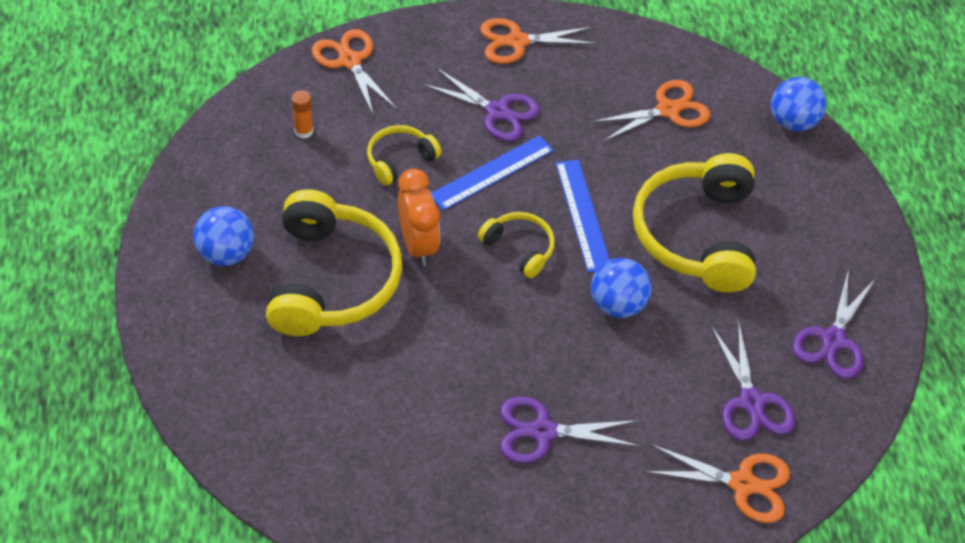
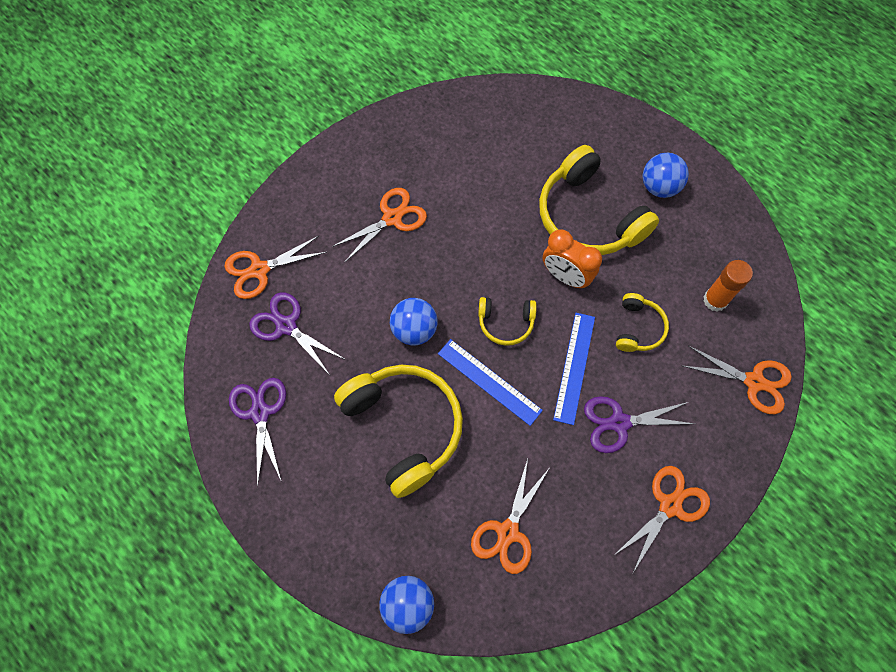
camera: 145 degrees right, 15 degrees up
(303, 131) = (715, 300): orange glue stick -> orange glue stick, size x1.58
(543, 432) = (392, 218): purple scissors -> orange scissors

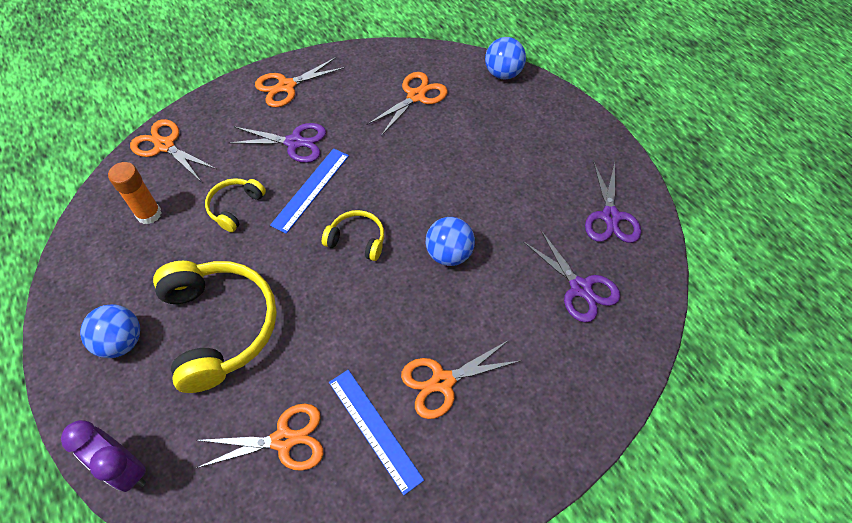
camera: 165 degrees left, 10 degrees down
(259, 270) = (607, 356): orange scissors -> orange scissors (283, 440)
(404, 427) = (479, 178): yellow headphones -> none
(489, 381) = (392, 195): blue ruler -> blue ruler (374, 429)
(565, 276) = (278, 269): orange clock -> none
(598, 111) = (126, 468): none -> purple clock

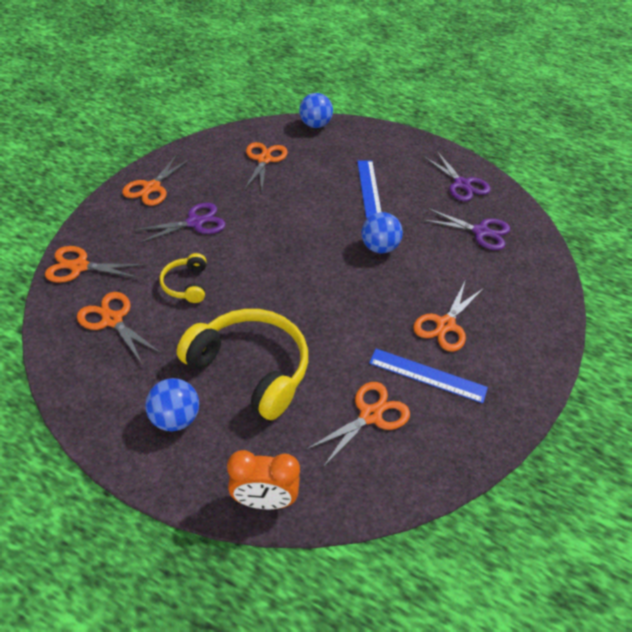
camera: 35 degrees left, 10 degrees down
(126, 468) = (264, 500): purple clock -> orange clock
(149, 214) = (112, 320): orange glue stick -> orange scissors
(311, 189) = (238, 248): blue ruler -> blue ruler (369, 188)
(357, 240) = (305, 266): yellow headphones -> none

